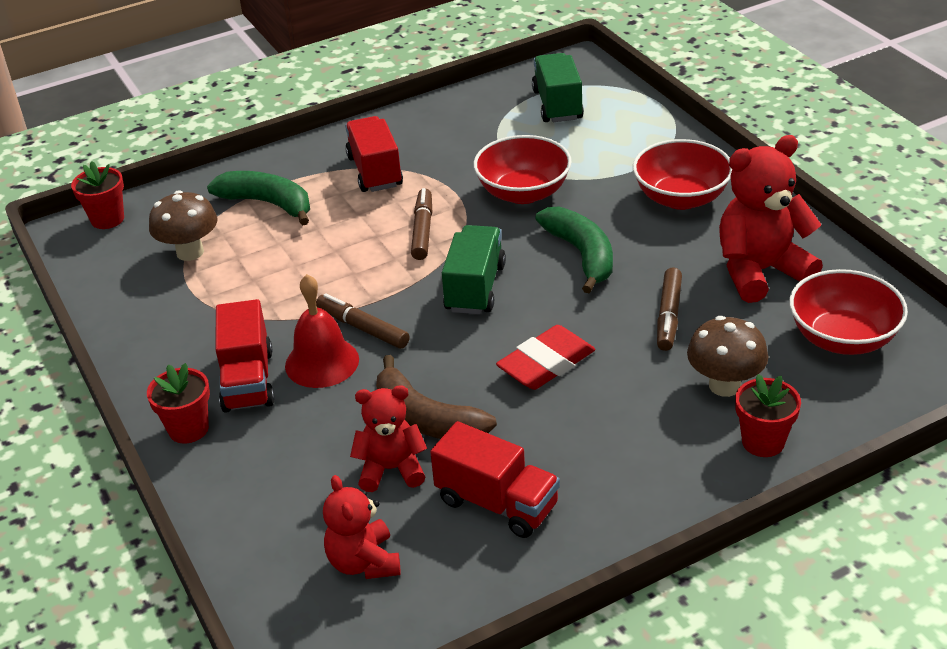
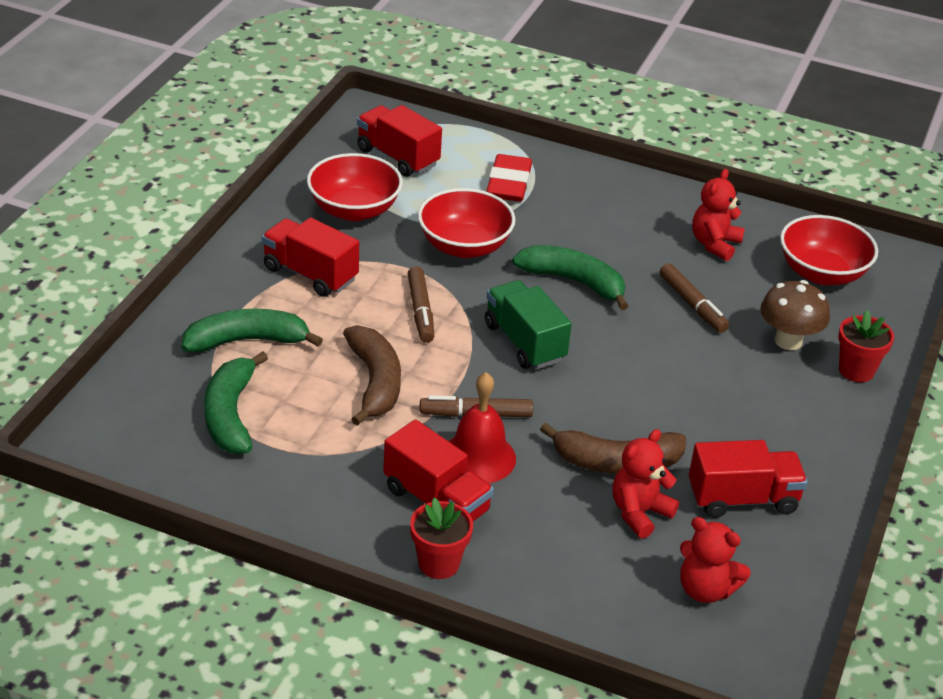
camera: 45 degrees left, 0 degrees up
(107, 219) = (100, 418): red flower pot -> none
(190, 252) = (230, 415): brown mushroom -> green banana
(318, 271) = (375, 382): none -> brown banana
(423, 230) = (420, 311): brown marker -> brown marker turned 150 degrees counterclockwise
(546, 364) = (651, 379): red eraser -> red eraser (508, 184)
(557, 105) = (397, 157): green truck -> red truck
(681, 198) = (592, 206): red bowl -> red bowl (354, 210)
(760, 271) = (714, 244): red teddy bear -> red teddy bear, size x0.61

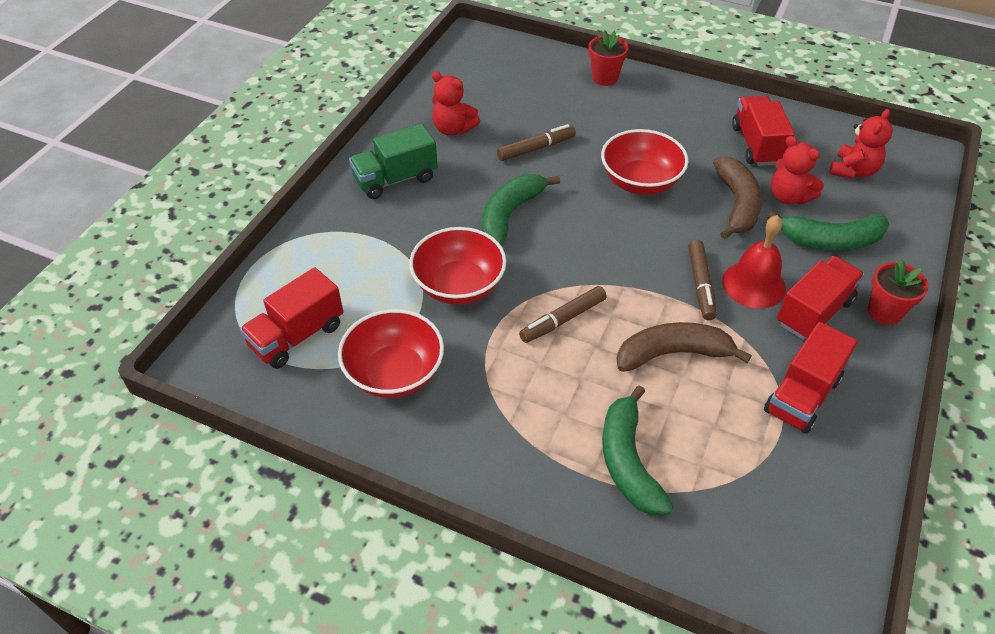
camera: 85 degrees left, 10 degrees up
(230, 415) = (745, 469): green banana -> green banana (830, 240)
(310, 274) = (510, 409): red truck -> red truck (802, 395)
(420, 311) = (562, 320): brown marker -> brown marker turned 150 degrees clockwise
(508, 184) = (355, 250): red eraser -> none
(524, 342) = (599, 250): green truck -> green truck (395, 179)
(788, 341) = (575, 105): brown mushroom -> none
(822, 273) = (490, 79): red bowl -> red bowl (640, 182)

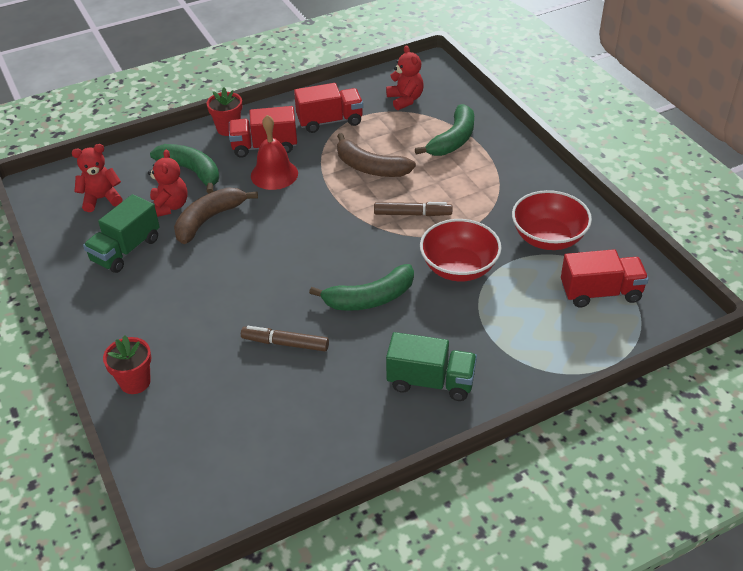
camera: 140 degrees left, 5 degrees down
(453, 129) = (331, 407): red teddy bear -> red teddy bear (405, 100)
(640, 182) = (246, 270): red bowl -> none
(700, 284) = (304, 190): brown marker -> none
(757, 145) = (126, 250): red truck -> green truck

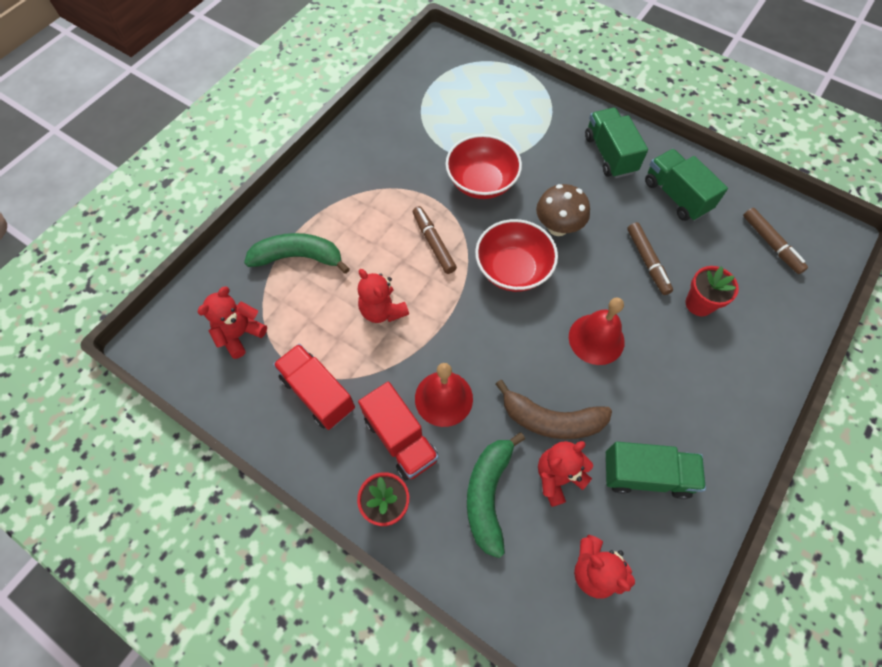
camera: 120 degrees left, 20 degrees up
(135, 382) = (769, 348): red flower pot -> red flower pot (699, 304)
(223, 456) = (771, 244): none -> brown marker
(245, 273) = (596, 339): none -> red bell
(339, 409) = (676, 196): none -> green truck
(370, 167) = (382, 310): brown banana -> red teddy bear
(370, 298) = (558, 227): green banana -> brown mushroom
(548, 238) = (407, 138): red bowl -> red bowl (513, 269)
(600, 292) = (452, 90): red truck -> none

